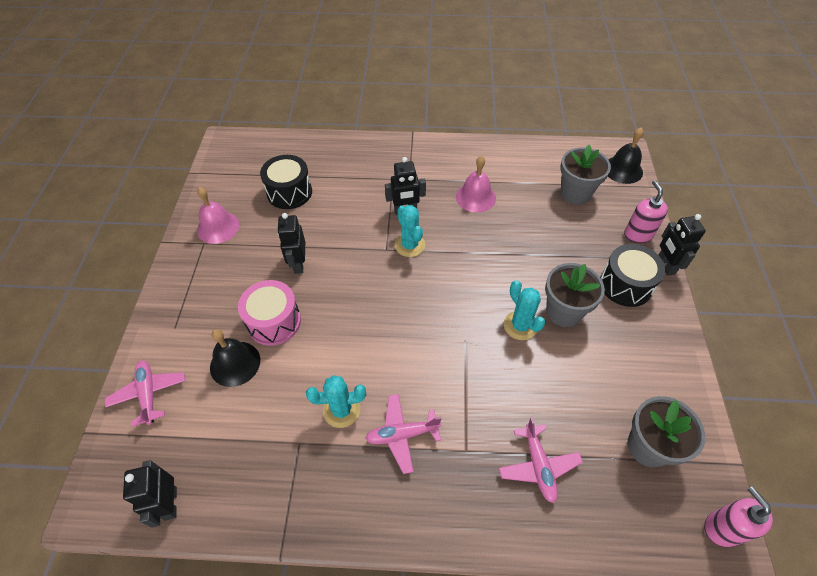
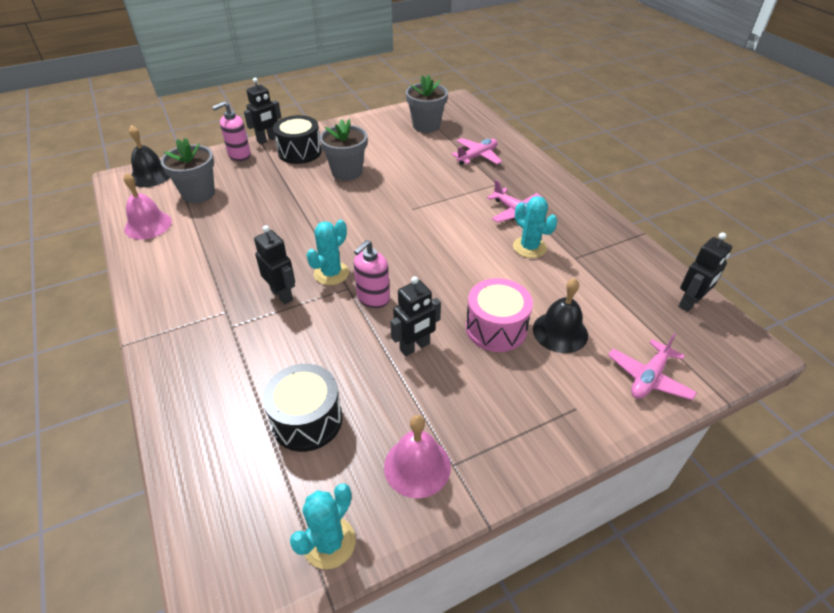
camera: 120 degrees left, 10 degrees down
(475, 197) = (234, 251): pink bell -> pink bell (148, 225)
(520, 325) = (376, 187): turquoise cactus -> turquoise cactus (329, 542)
(722, 528) = (451, 102): pink soap dispenser -> pink soap dispenser (373, 298)

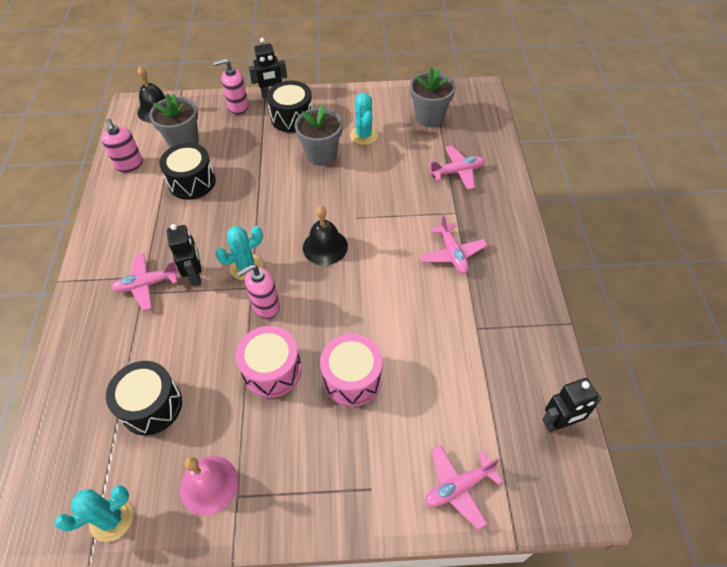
camera: 25 degrees right, 10 degrees up
(148, 225) = (129, 165): pink bell -> pink soap dispenser
(228, 222) = (192, 182): none -> black drum
(232, 317) = (147, 284): none -> pink plane
(415, 347) = (272, 370): black robot -> pink drum
(529, 247) = (440, 300): turquoise cactus -> turquoise cactus (364, 135)
(560, 332) = (408, 405): black bell -> black bell (325, 247)

